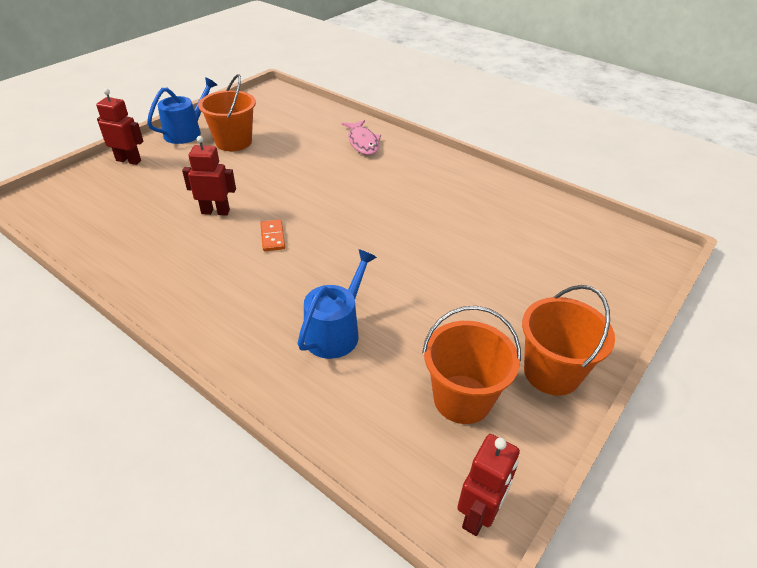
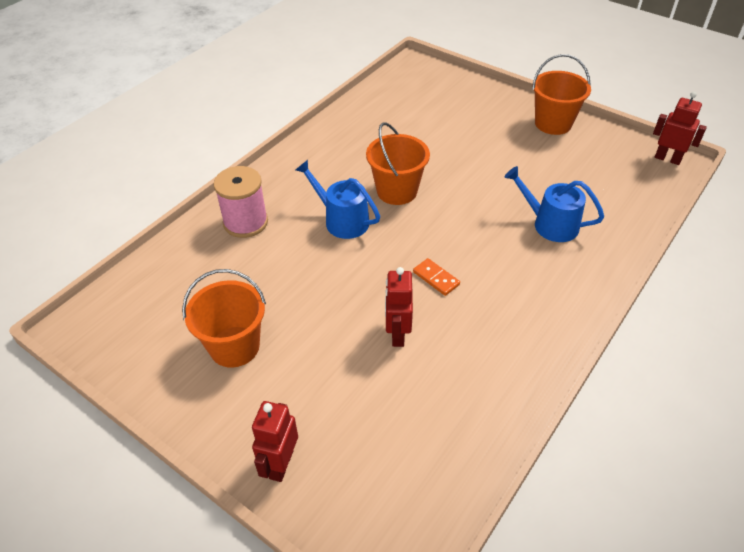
camera: 90 degrees left, 5 degrees up
(186, 132) = (200, 410): blue watering can -> blue watering can (342, 220)
(272, 237) = (436, 278): orange domino -> orange domino turned 60 degrees clockwise
(362, 142) = (245, 222): pink fish -> pink spool
(462, 399) = (590, 161): orange bucket -> orange bucket (397, 191)

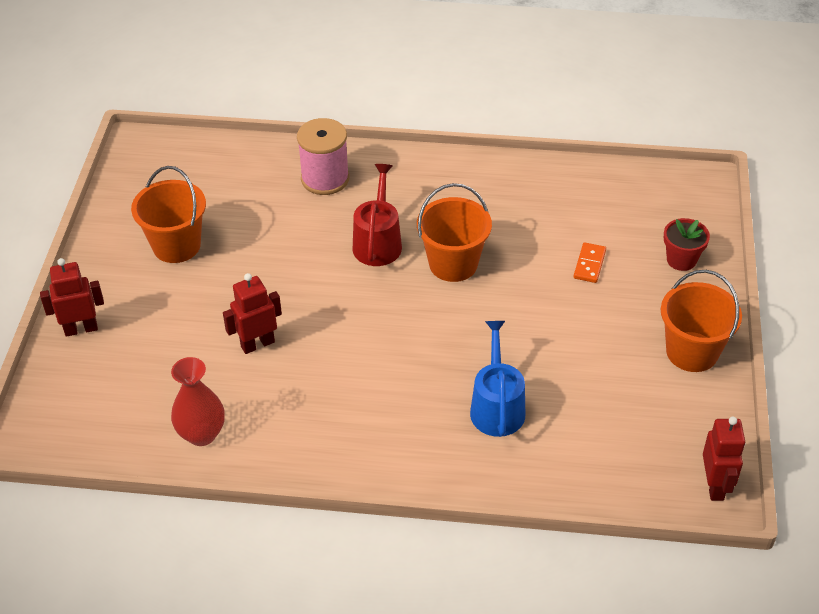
camera: 60 degrees right, 0 degrees up
(342, 220) = (378, 242): blue watering can -> red watering can
(436, 278) = (347, 343): orange domino -> orange domino (589, 264)
(473, 96) = (681, 260): none -> red flower pot
(477, 413) = (202, 434): none -> red vase

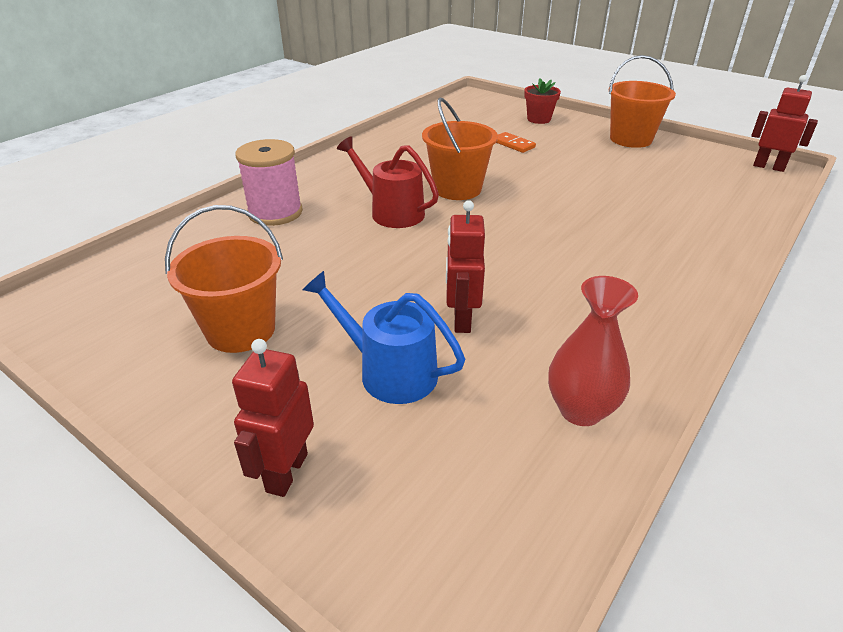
camera: 60 degrees left, 10 degrees down
(497, 407) = (644, 218): blue watering can -> blue watering can (390, 372)

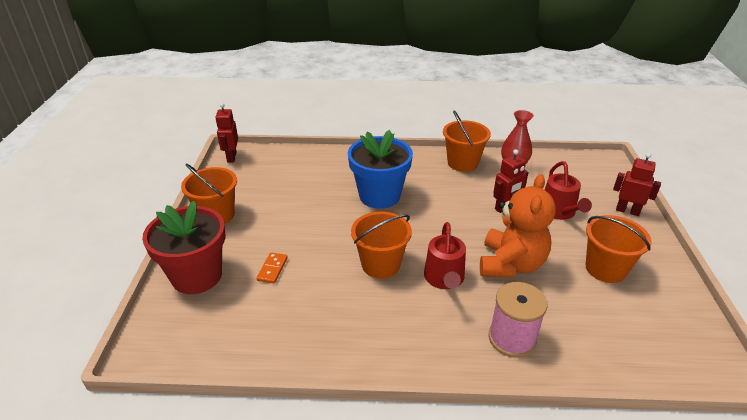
camera: 125 degrees left, 0 degrees up
(286, 472) = (627, 211): red robot -> red robot turned 135 degrees counterclockwise
(354, 261) = (510, 264): none -> orange teddy bear
(390, 372) = (559, 211): blue watering can -> red watering can
(538, 119) = (197, 276): red flower pot -> red flower pot, size x2.04
(592, 230) = (379, 196): none -> blue flower pot
(637, 345) = (462, 163): none -> orange bucket

